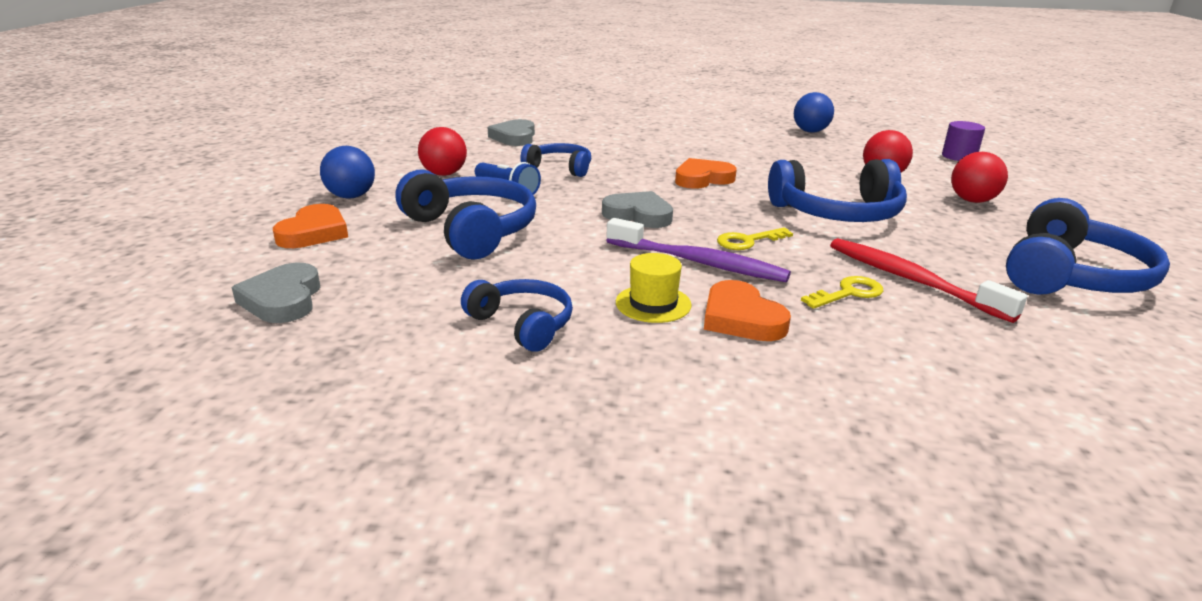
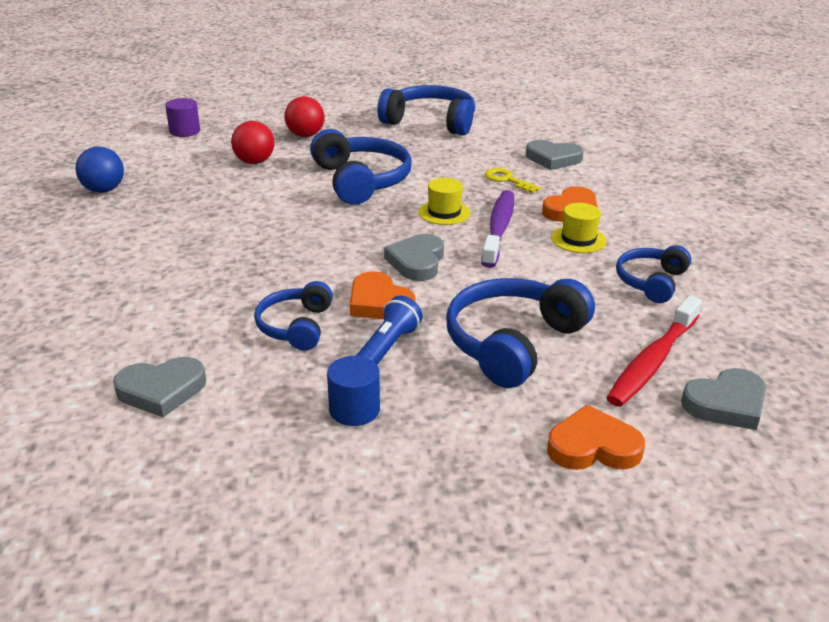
camera: 105 degrees left, 5 degrees up
(351, 196) = (475, 462): blue ball -> none
(444, 174) = (354, 410): red ball -> blue cylinder
(702, 179) = (298, 239): orange heart -> orange heart (379, 303)
(747, 241) = (444, 212): yellow key -> yellow hat
(911, 280) = (472, 162): red toothbrush -> red toothbrush (652, 361)
(945, 347) = (553, 159): none -> grey heart

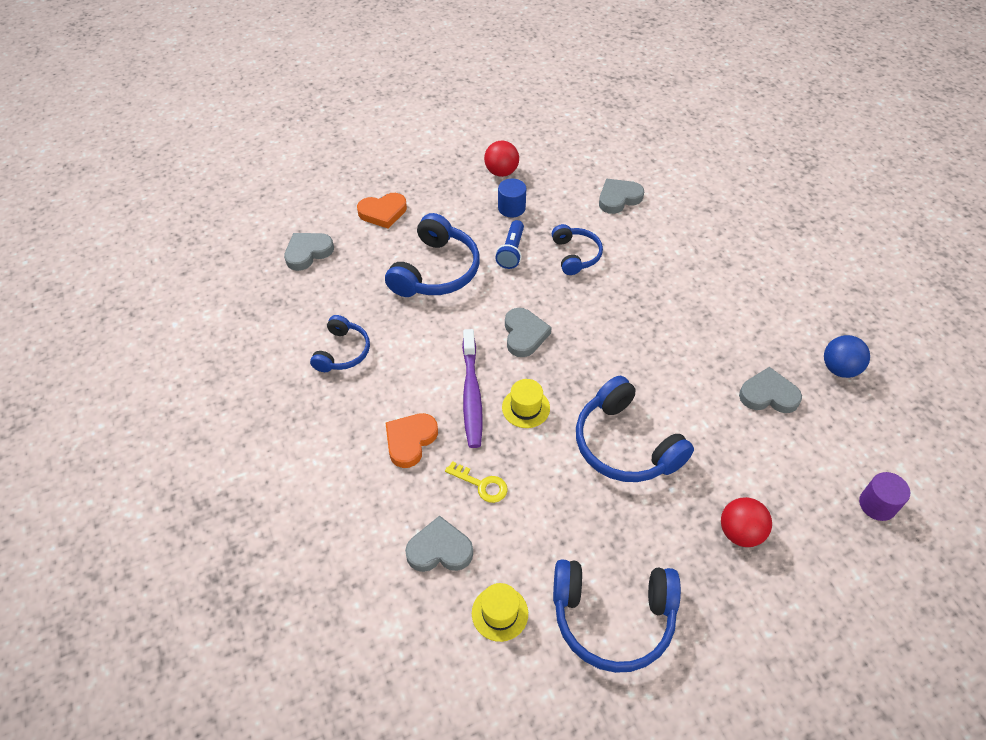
camera: 165 degrees right, 20 degrees up
(195, 186) = (768, 395): none -> grey heart
(254, 162) = (750, 454): red ball -> red ball (501, 172)
(379, 303) = (533, 286): orange heart -> none
(578, 239) = (401, 395): yellow hat -> yellow hat (499, 613)
(652, 361) = (347, 275): red toothbrush -> none

